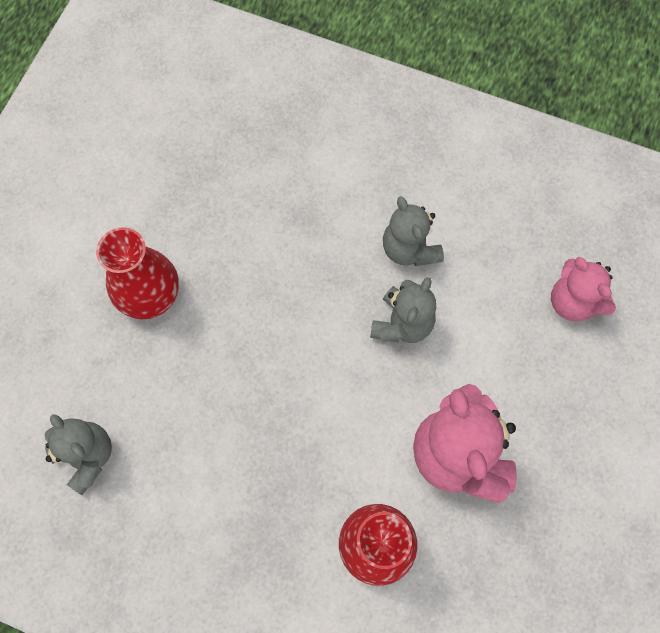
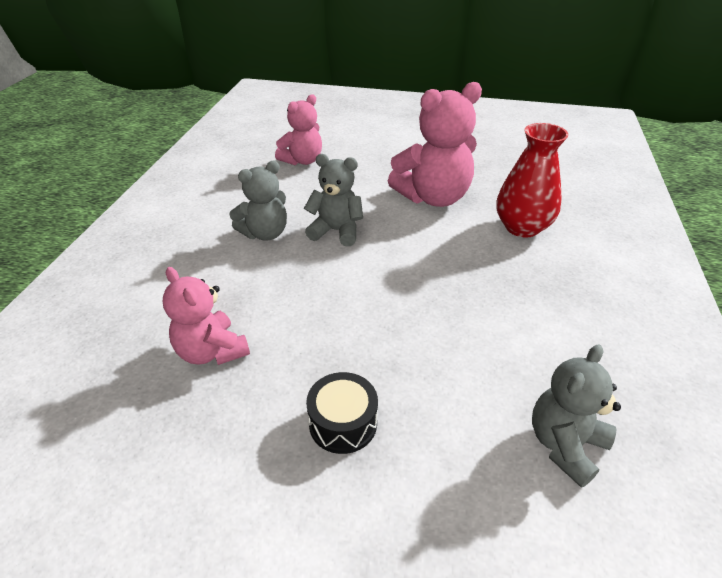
camera: 100 degrees left, 30 degrees down
(150, 295) = (343, 423): red vase -> black drum
(245, 202) = (212, 351): none -> pink teddy bear

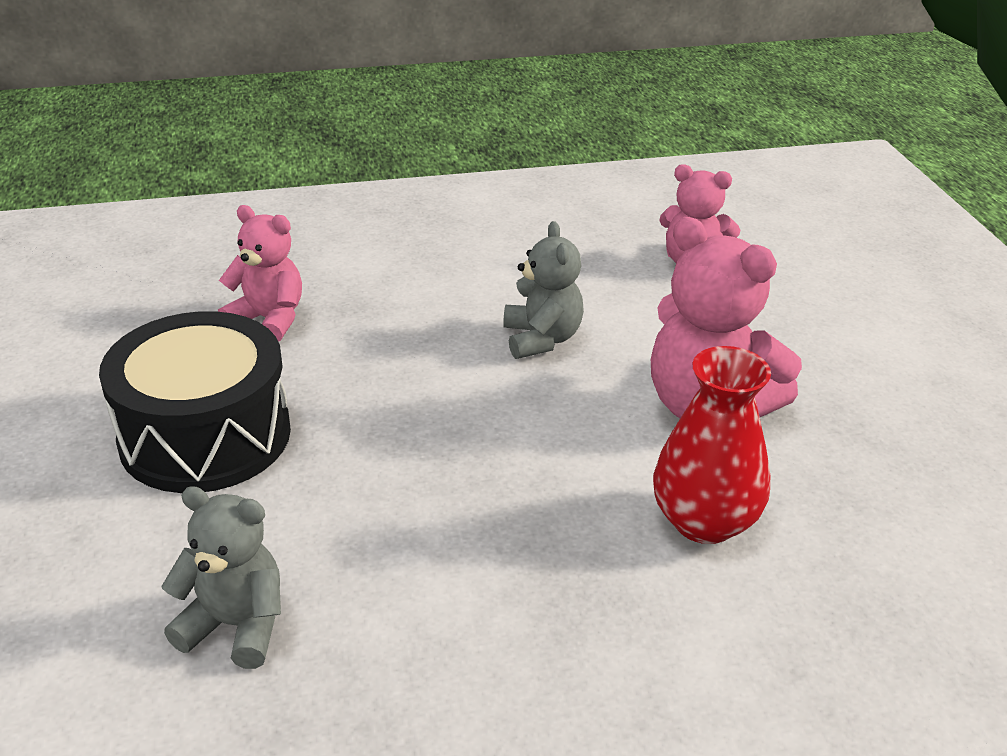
camera: 65 degrees right, 5 degrees down
(212, 351) = (269, 320): pink teddy bear -> pink teddy bear turned 90 degrees clockwise
(265, 233) = (493, 287): grey teddy bear -> none
(343, 423) = (205, 435): black drum -> black drum, size x2.10

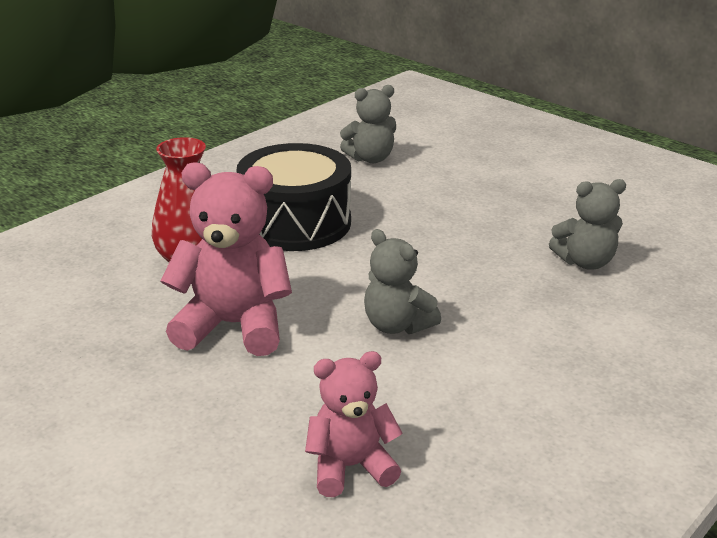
camera: 145 degrees right, 5 degrees down
(205, 435) = (499, 200): black drum -> black drum (295, 222)
(269, 320) = (585, 262): pink teddy bear -> grey teddy bear

